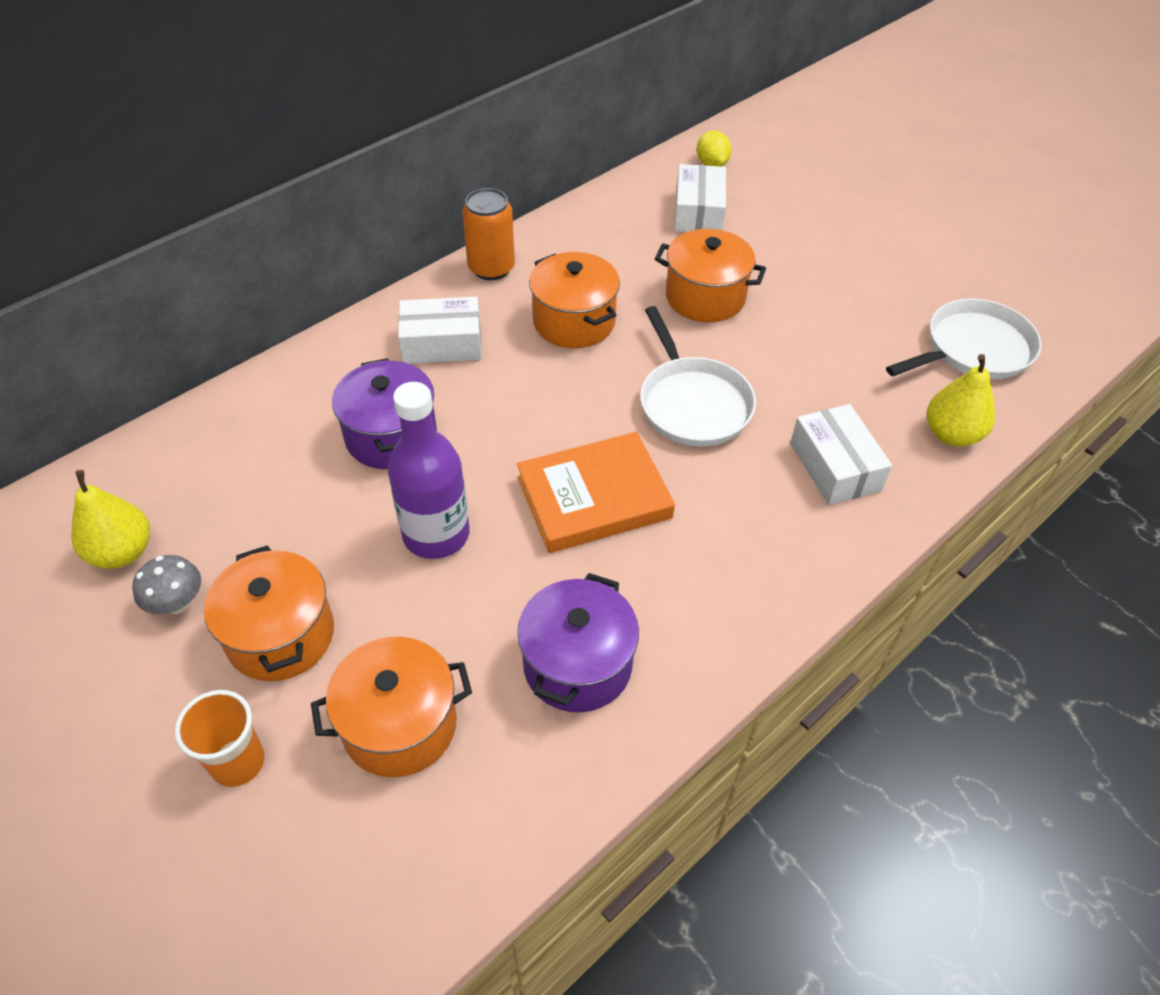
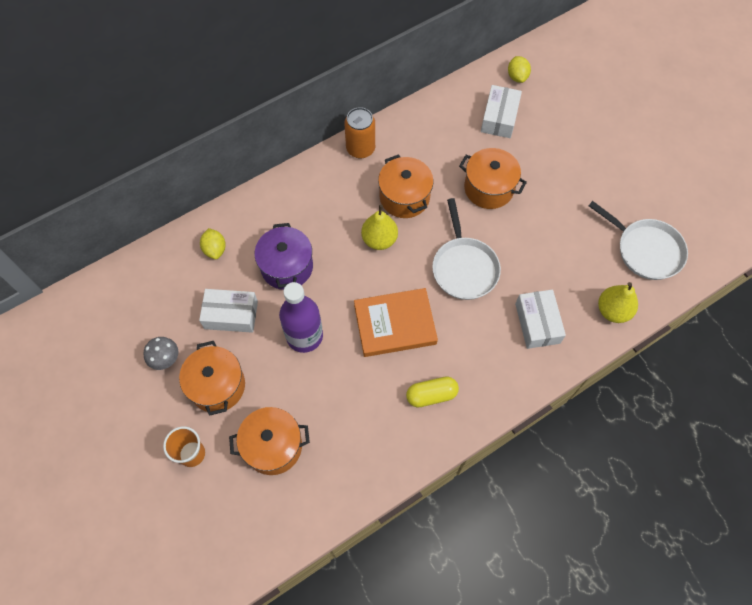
camera: 10 degrees right, 15 degrees up
(122, 552) = (137, 323): yellow pear -> yellow pear (379, 239)
(261, 425) = (215, 249): none -> yellow lemon
(442, 343) = (323, 203): white box -> white box (231, 315)
(577, 665) = (368, 426): purple pot -> none
(682, 598) = (431, 395): none -> yellow capsule
(974, 349) = (646, 250): white pan -> white pan turned 60 degrees clockwise

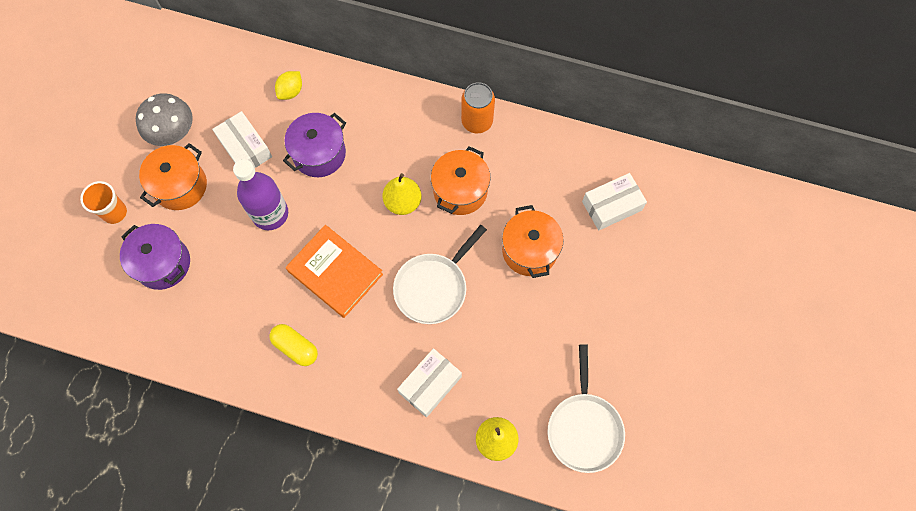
camera: 50 degrees right, 5 degrees up
(165, 359) = (173, 133): grey mushroom -> grey mushroom, size x1.66
(273, 446) = (163, 263): orange pot -> purple pot
(517, 76) = (671, 188): yellow lemon -> none

